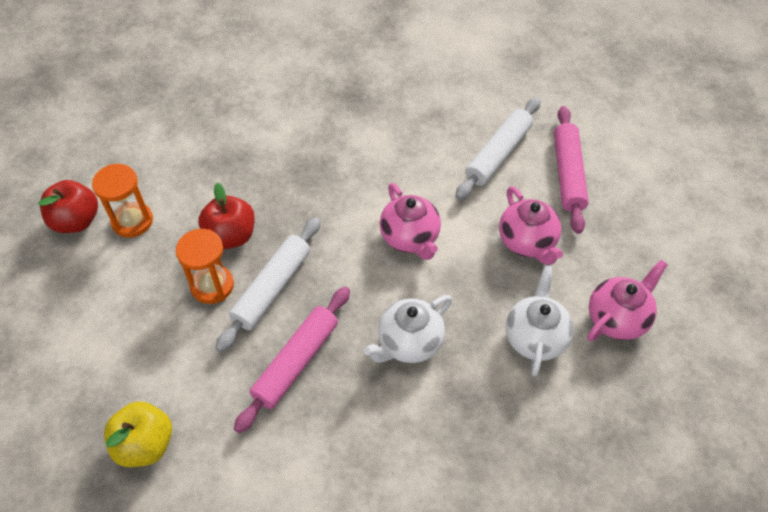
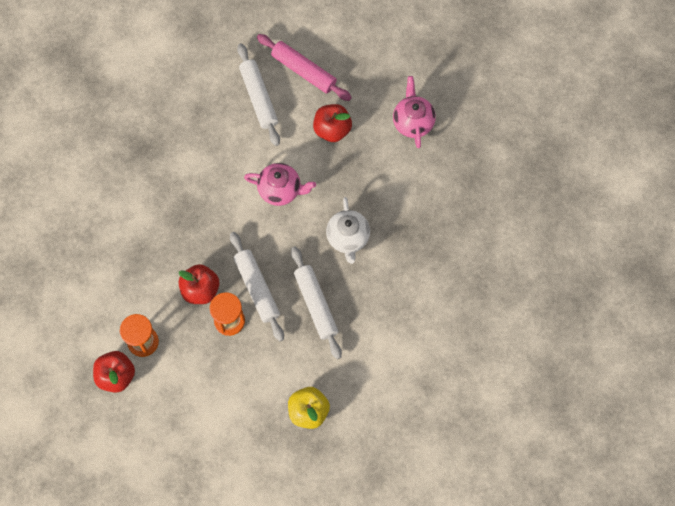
camera: 55 degrees left, 15 degrees up
(296, 362) = (316, 304): pink rolling pin -> white rolling pin
(527, 242) = (332, 129): pink teapot -> red apple
(535, 337) = (392, 172): white teapot -> none

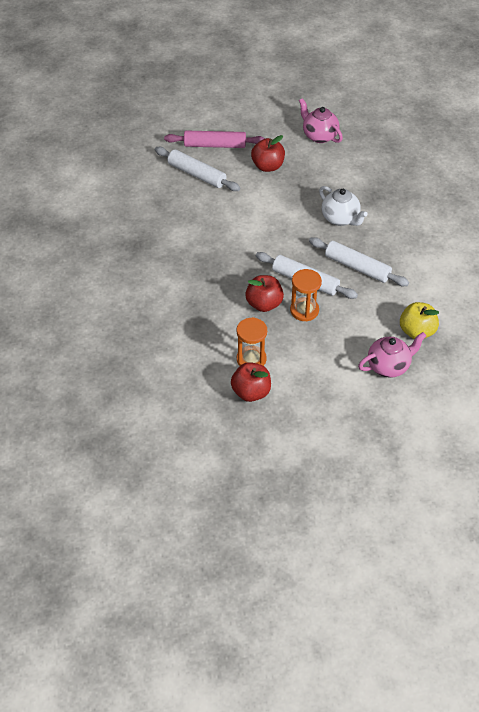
camera: 35 degrees left, 20 degrees down
(280, 190) = (265, 217): pink teapot -> pink teapot (389, 366)

